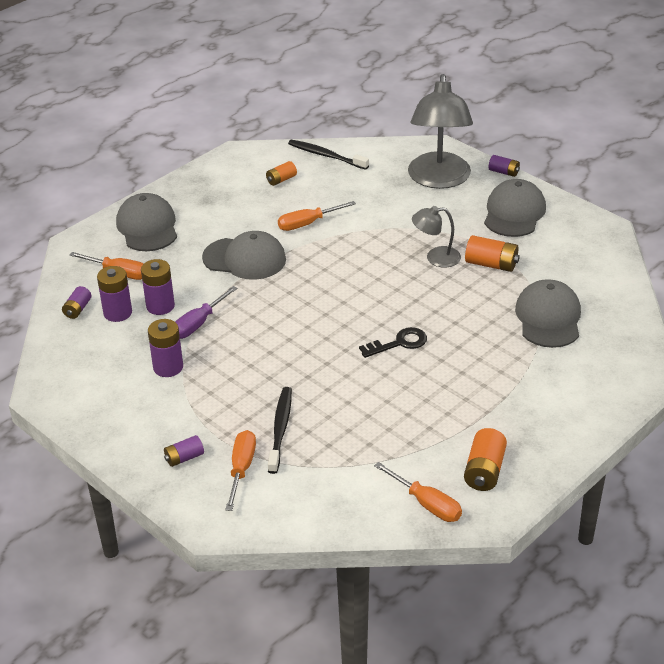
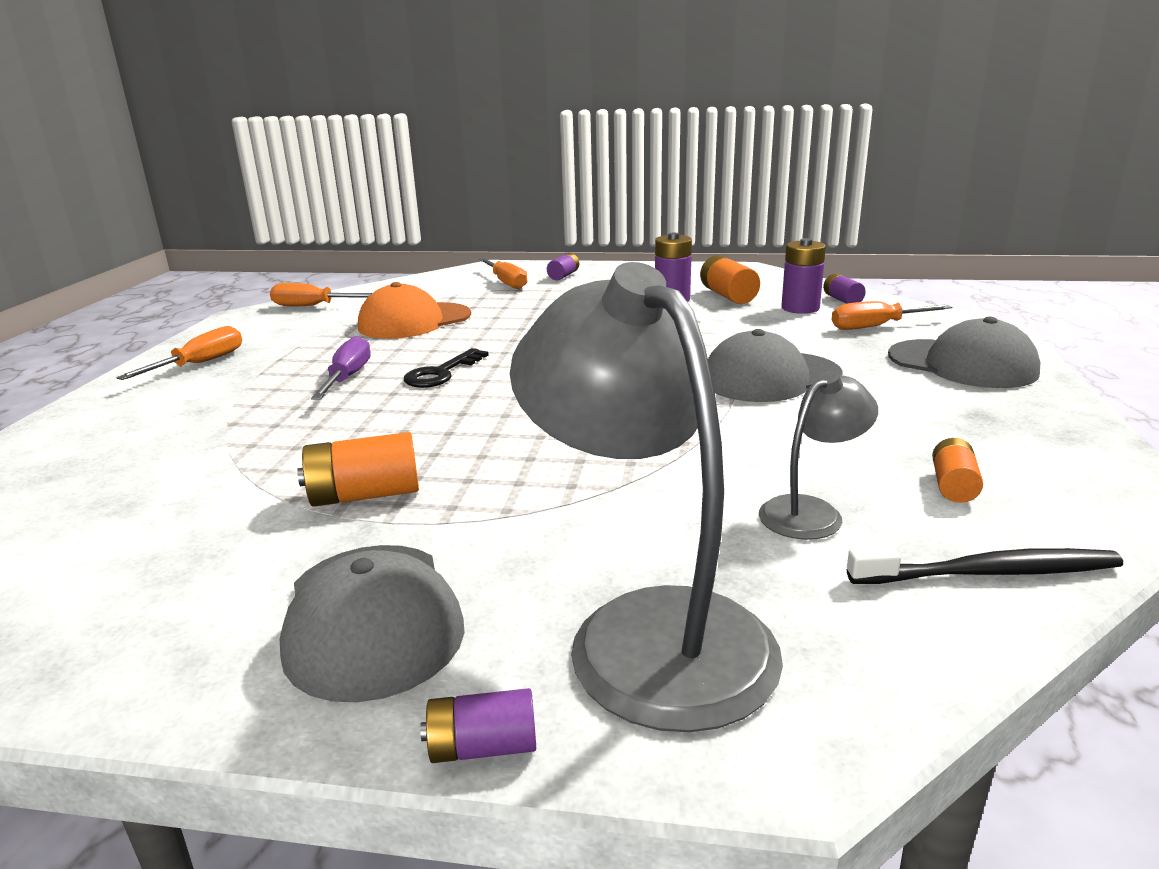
camera: 145 degrees right, 15 degrees down
(160, 306) = (771, 322): purple battery -> none
(198, 324) = (703, 323): purple screwdriver -> purple screwdriver (348, 377)
(280, 429) = (501, 301): black toothbrush -> none
(307, 224) = (770, 440): orange screwdriver -> orange screwdriver (201, 363)
(367, 427) = (414, 321): none -> orange cap
(436, 258) = (482, 470): grey lamp -> grey lamp (811, 512)
(484, 471) = (261, 330): orange battery -> orange battery (728, 296)
(548, 318) = (214, 458): grey cap -> none

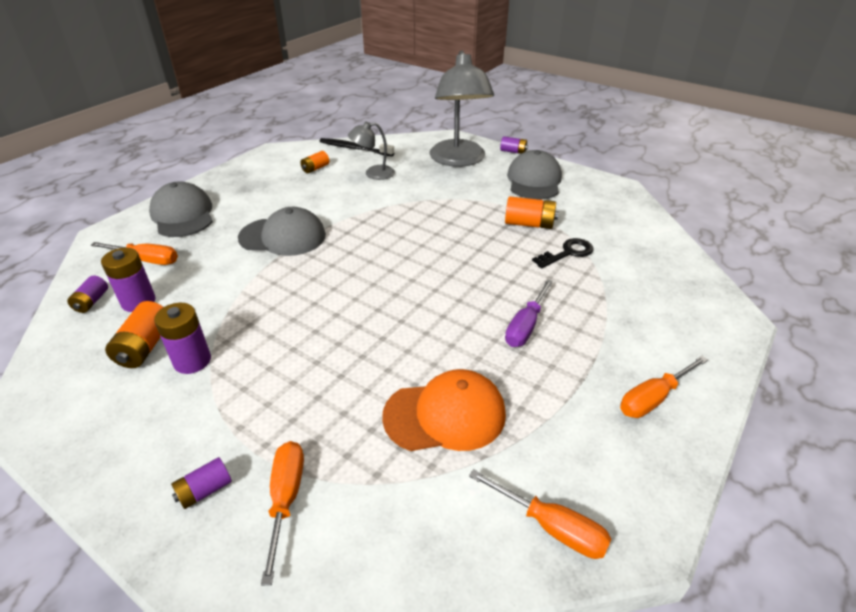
camera: 155 degrees left, 15 degrees up
(441, 373) = (459, 308): black key -> black key (567, 253)

